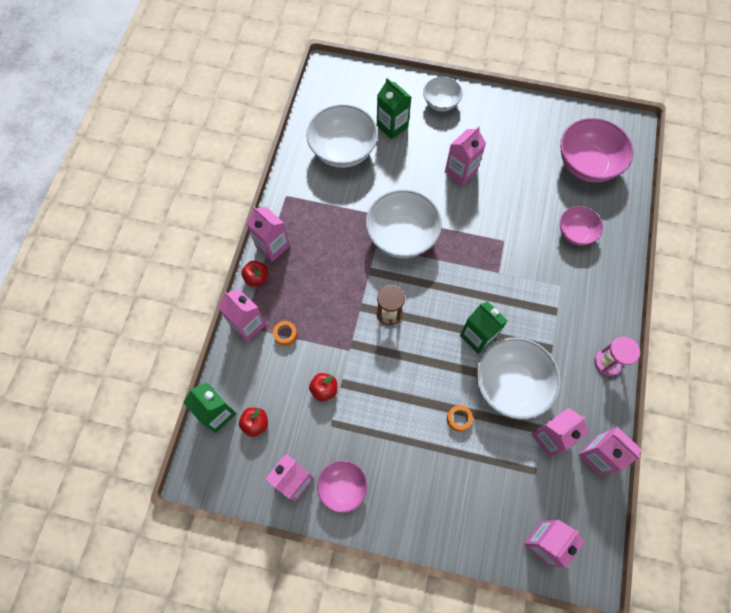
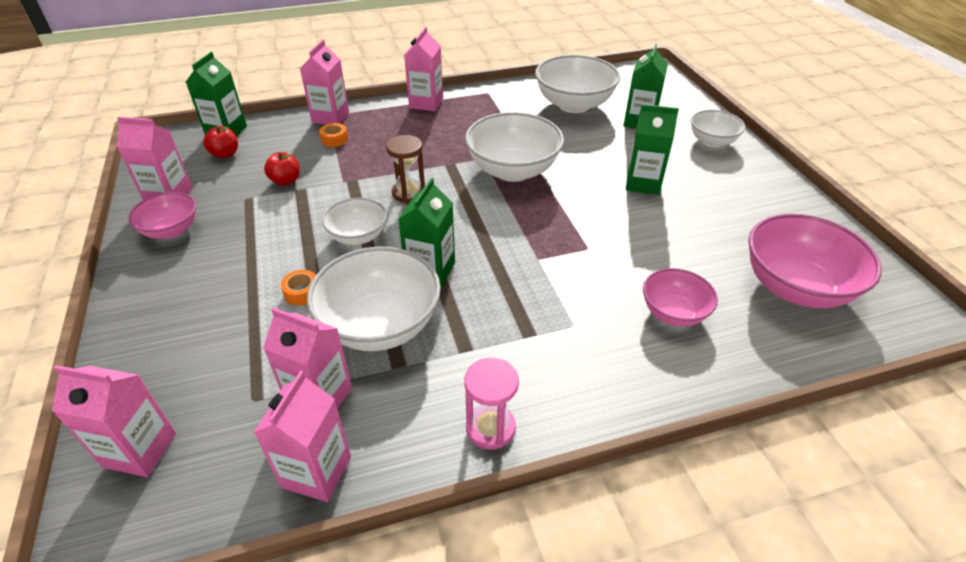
camera: 60 degrees right, 25 degrees down
(257, 278) = (384, 106): red apple -> none
(420, 365) = (358, 236): none -> white bowl
(460, 171) = (643, 183): pink carton -> green carton

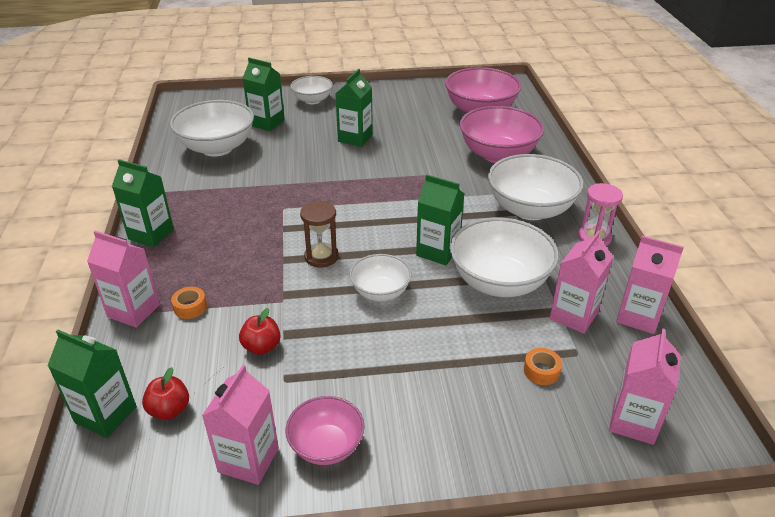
camera: 80 degrees left, 5 degrees down
(302, 292) = (453, 328): orange tape -> orange tape (541, 371)
(426, 103) = (151, 234): pink carton -> green carton
(513, 170) = (310, 194): white bowl -> white bowl (530, 209)
(673, 313) = (498, 154): pink bowl -> pink bowl, size x1.73

